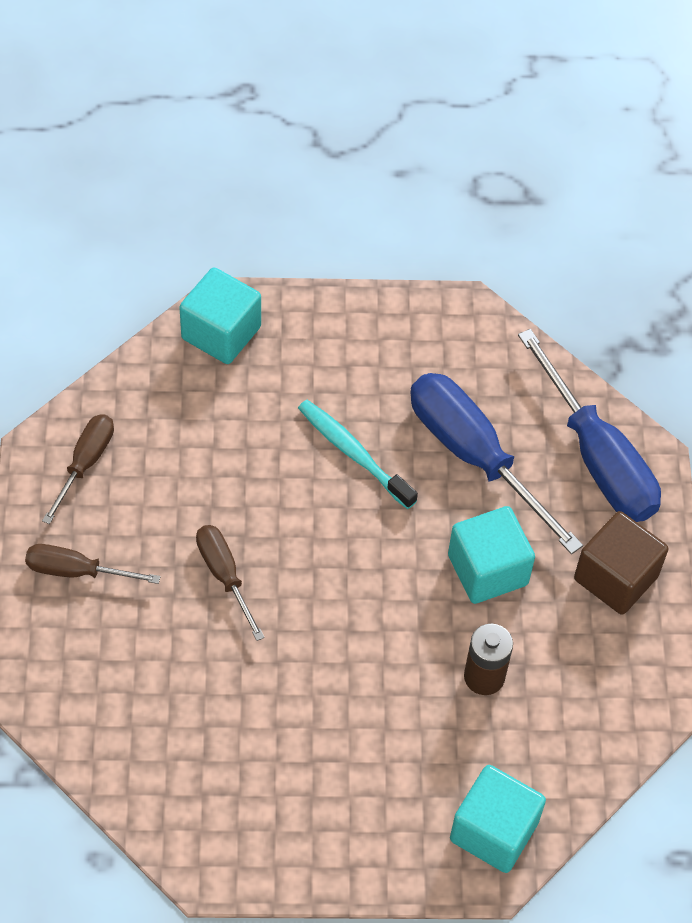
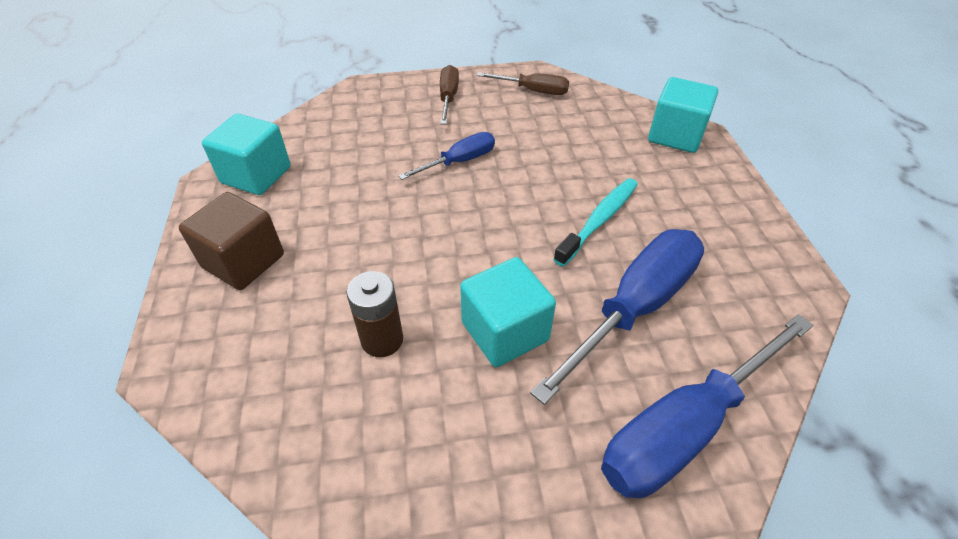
camera: 85 degrees right, 10 degrees down
(224, 575) = (459, 161): brown screwdriver -> blue screwdriver
(493, 831) = (210, 364): turquoise cube -> turquoise cube (256, 175)
(615, 578) = (525, 462): brown cube -> brown cube (243, 261)

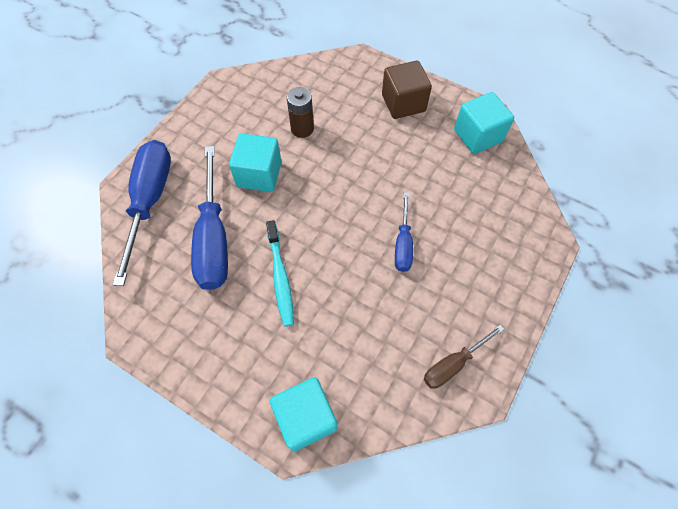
camera: 130 degrees right, 15 degrees up
(448, 97) = (491, 292): brown screwdriver -> none

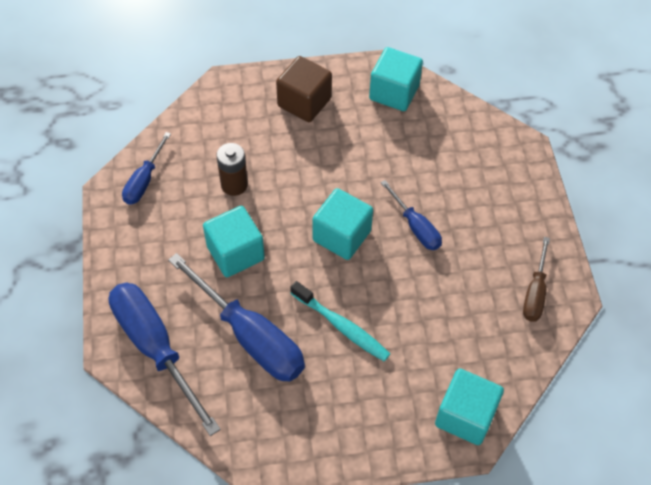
camera: 40 degrees left, 5 degrees down
(248, 90) = (144, 181): none -> blue screwdriver
(342, 212) = (341, 236): none -> turquoise cube

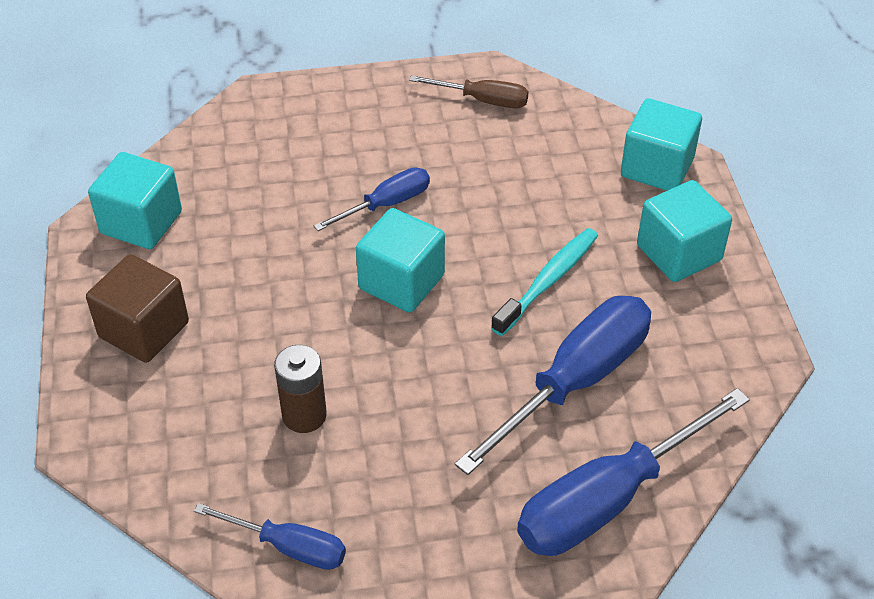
camera: 90 degrees left, 10 degrees down
(235, 253) = (434, 407): turquoise cube -> turquoise cube (679, 253)

